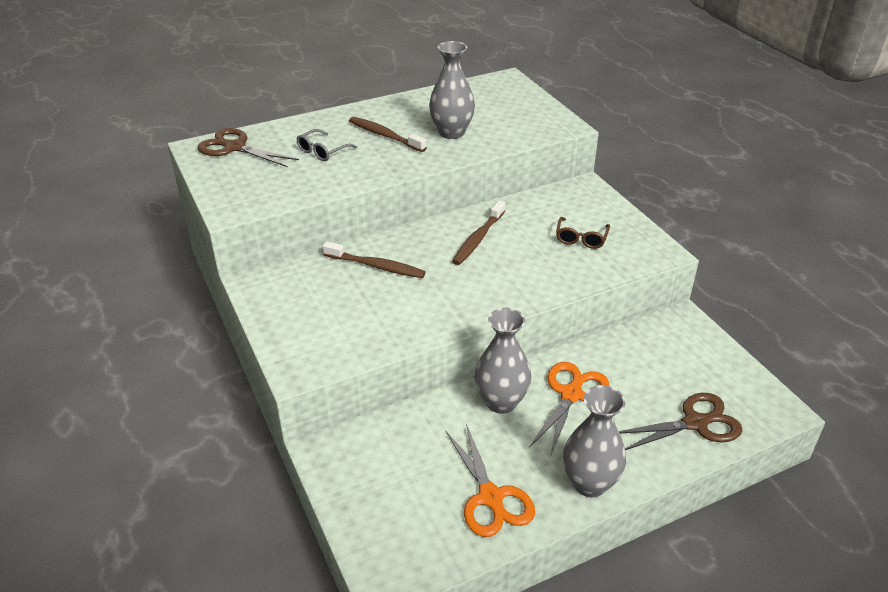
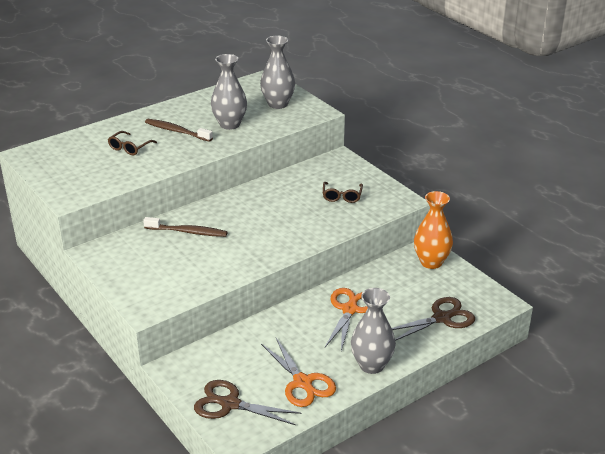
camera: 10 degrees left, 5 degrees down
(234, 147) = (56, 151): brown scissors -> brown scissors (229, 404)
(322, 151) = (129, 148): grey glasses -> brown glasses
(478, 238) = (263, 204): brown toothbrush -> none
(501, 402) = (299, 320): grey vase -> grey vase (278, 104)
(688, 338) = (431, 262): none -> orange vase

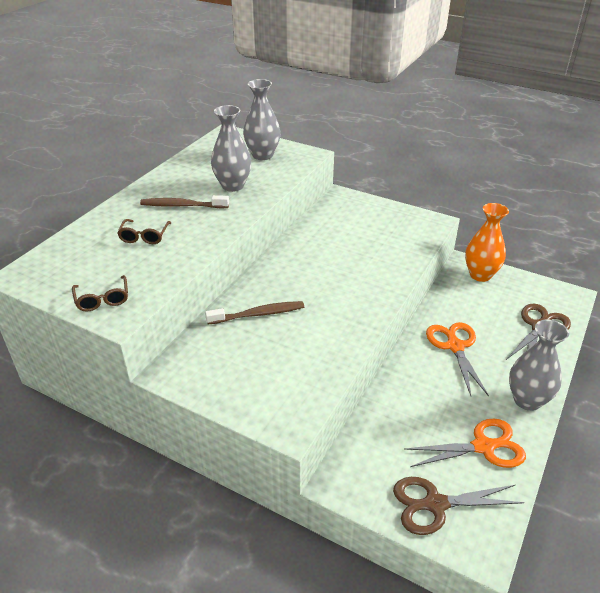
camera: 25 degrees left, 5 degrees up
(303, 383) = (484, 446): orange scissors -> orange scissors turned 45 degrees counterclockwise
(342, 196) = (377, 232): brown glasses -> brown glasses (102, 299)

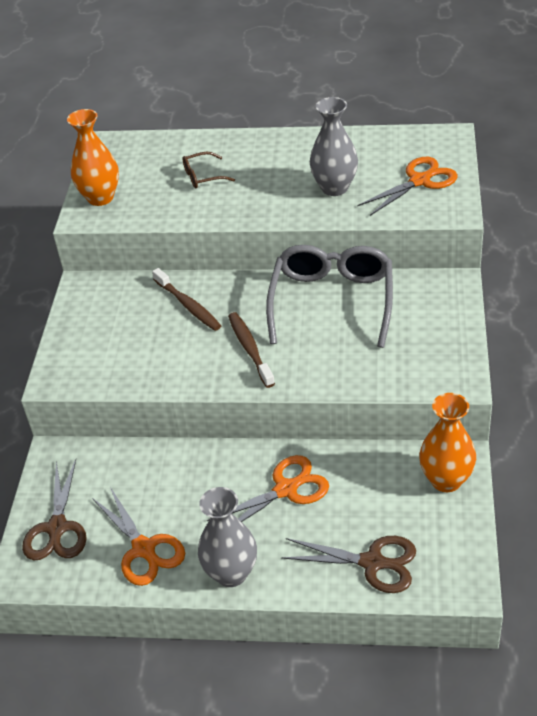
camera: 70 degrees right, 5 degrees up
(102, 299) = (100, 198): brown glasses -> orange vase
(183, 206) = (271, 174): brown toothbrush -> brown toothbrush (250, 349)
(262, 155) = (420, 181): grey vase -> orange scissors
(317, 245) = (332, 302): none -> grey glasses
(434, 504) = (57, 528): brown scissors -> brown scissors turned 150 degrees counterclockwise

